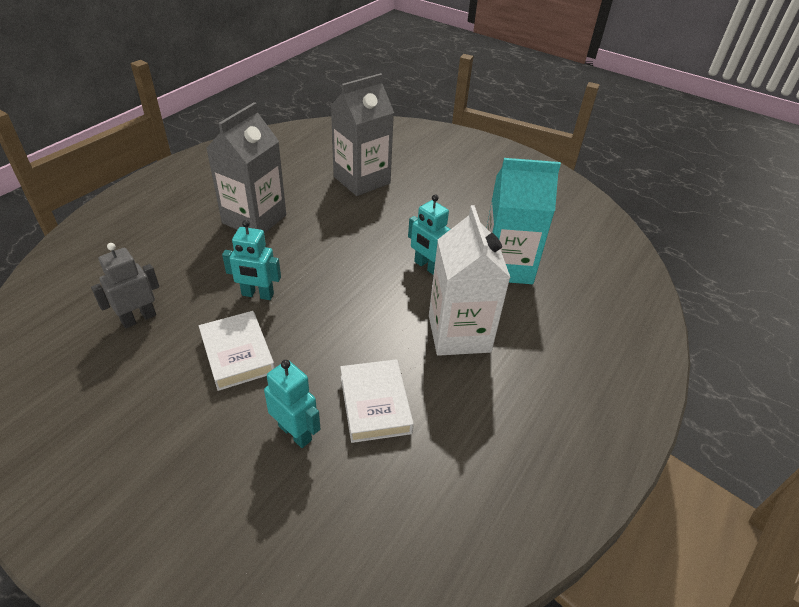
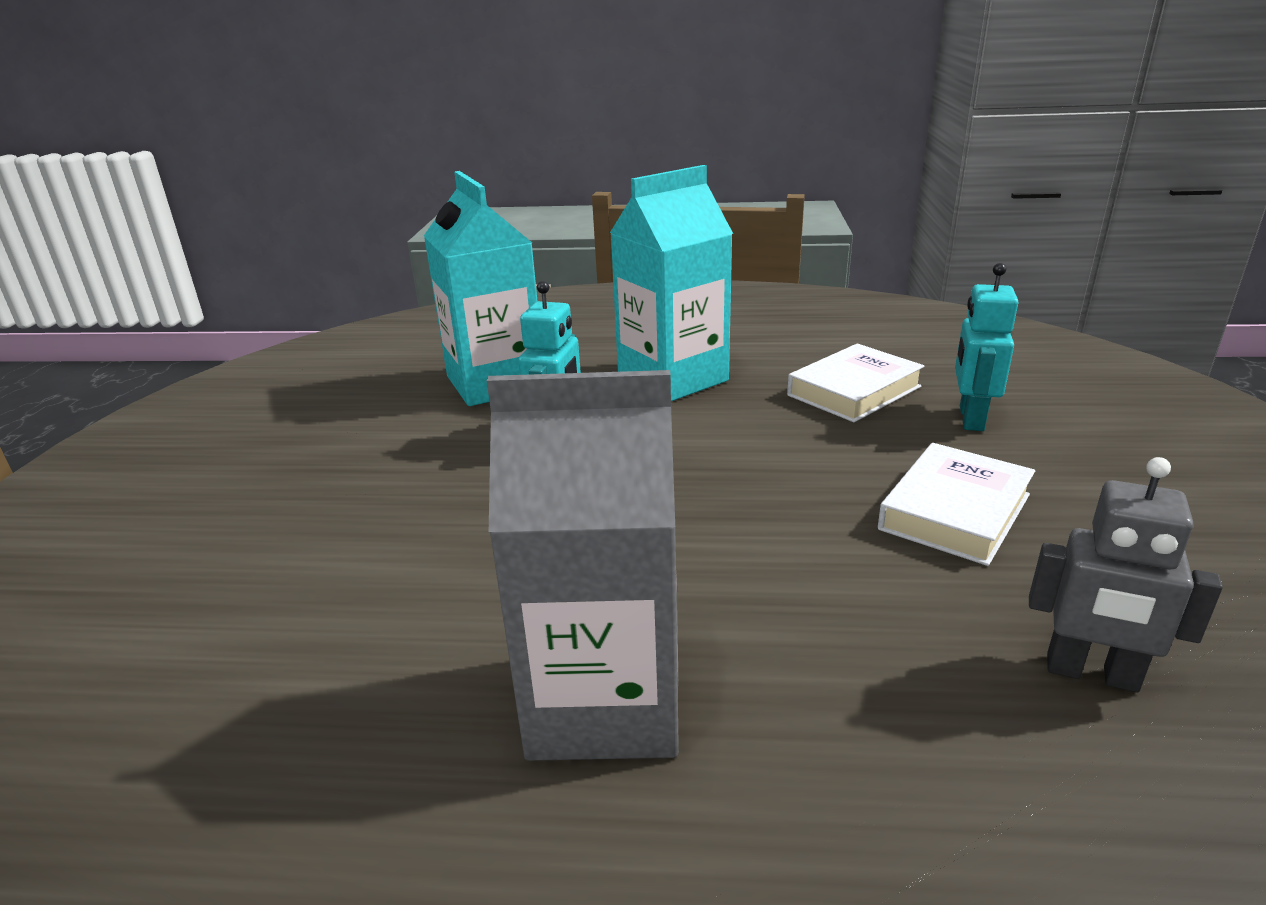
camera: 115 degrees left, 15 degrees down
(257, 295) = (822, 558): turquoise robot -> none
(361, 180) = (293, 604): grey carton -> none
(459, 333) = (672, 379): white carton -> turquoise carton

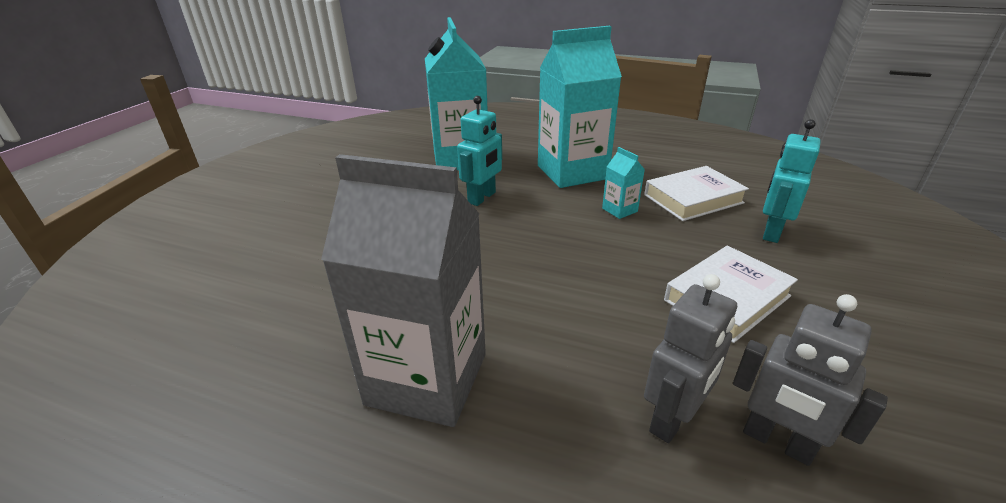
camera: 15 degrees right, 5 degrees up
(763, 421) = (619, 210): none -> turquoise carton
(958, 676) = (673, 419): none -> grey robot

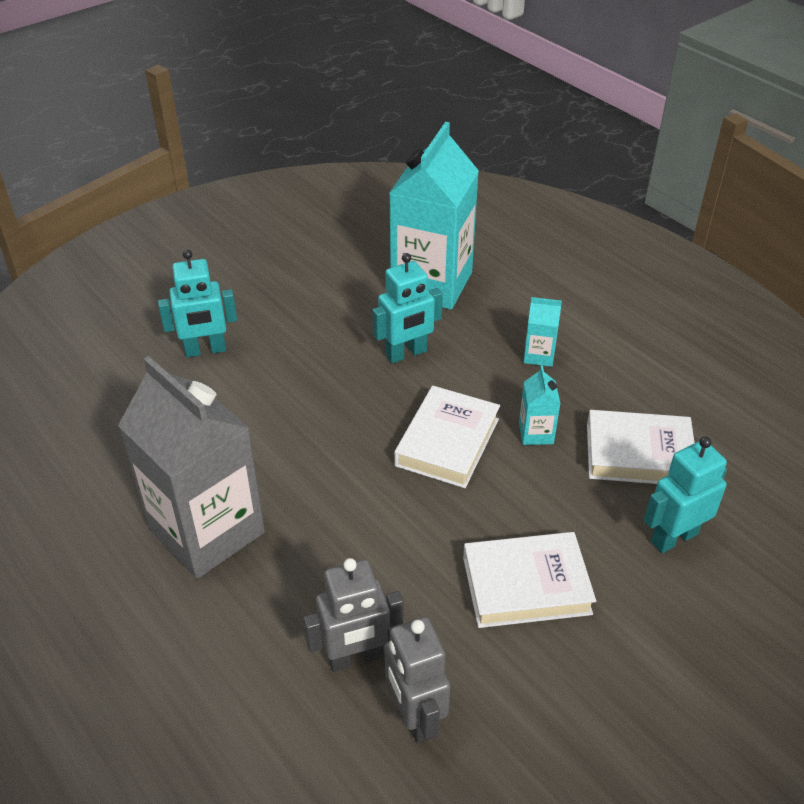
camera: 30 degrees right, 10 degrees up
(309, 246) = (205, 350): none -> turquoise robot
(567, 235) = (447, 442): none -> white book
(572, 172) = (539, 355): turquoise carton -> turquoise carton, size x0.41

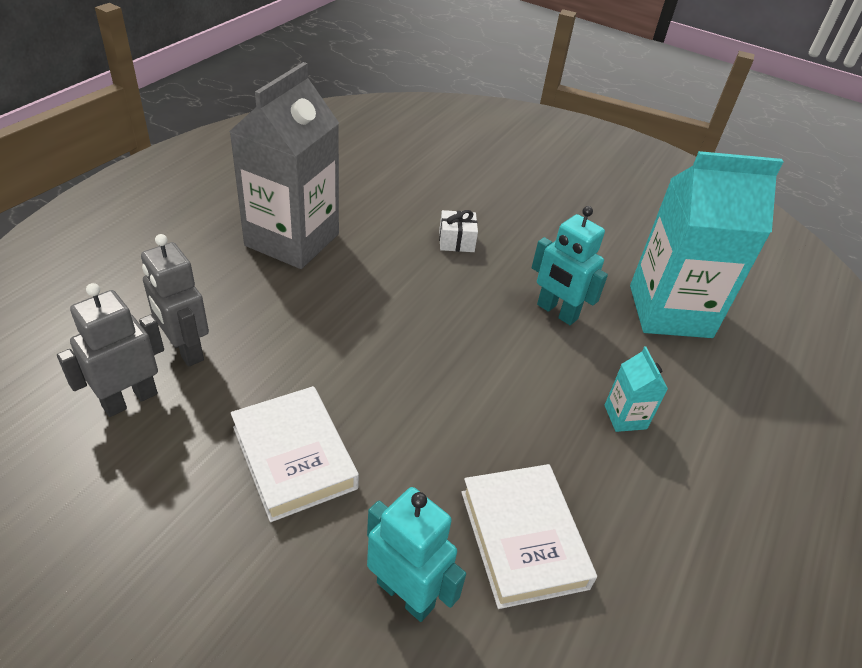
camera: 65 degrees right, 0 degrees up
(205, 350) = (482, 195): turquoise robot -> none
(274, 393) = (456, 241): none -> white gift
(447, 442) = (456, 363): white book -> none
(536, 433) = (505, 433): turquoise carton -> none

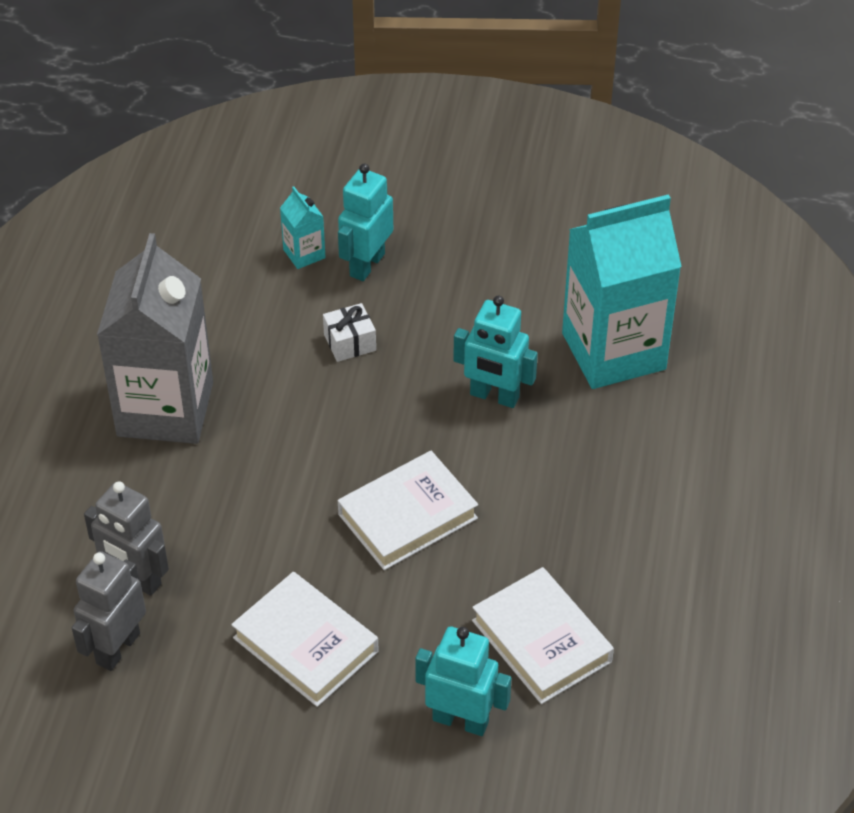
camera: 15 degrees left, 5 degrees up
(443, 378) = (407, 516): none -> white book
(493, 199) = (366, 265): none -> turquoise robot
(625, 417) = (599, 492): turquoise carton -> turquoise carton (304, 254)

